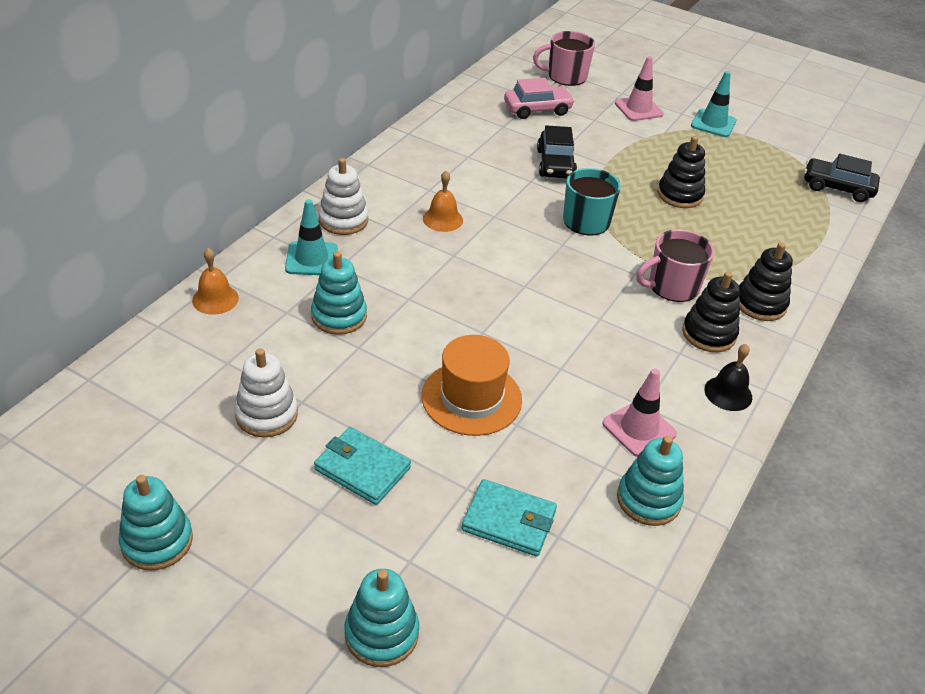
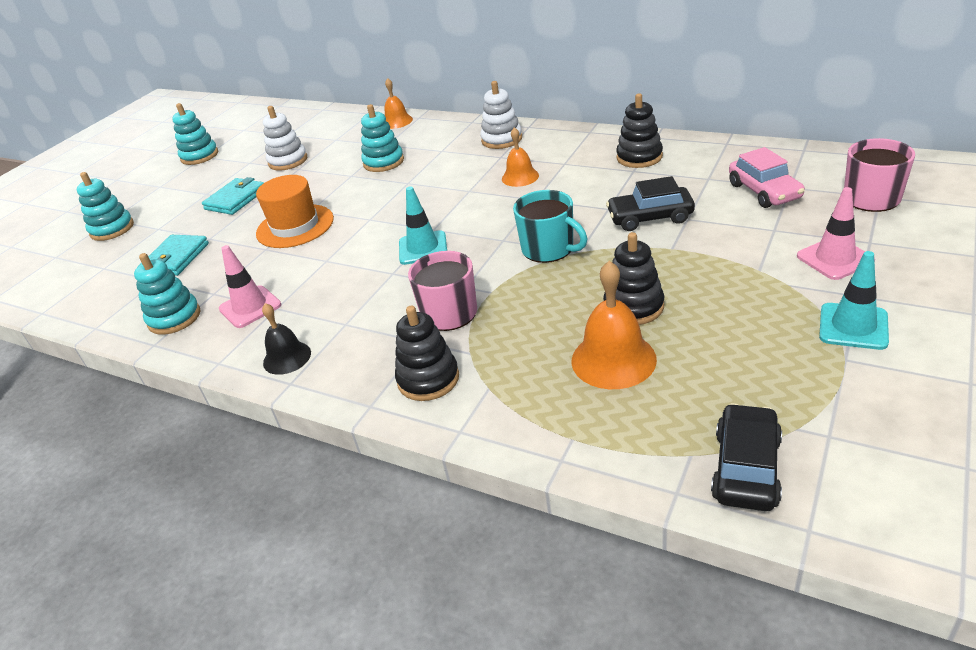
camera: 95 degrees right, 5 degrees down
(311, 259) = (448, 139): turquoise traffic cone -> turquoise traffic cone (423, 248)
(709, 334) = (373, 341): black stacking toy -> black stacking toy (639, 157)
(740, 214) = (613, 359): none -> orange bell

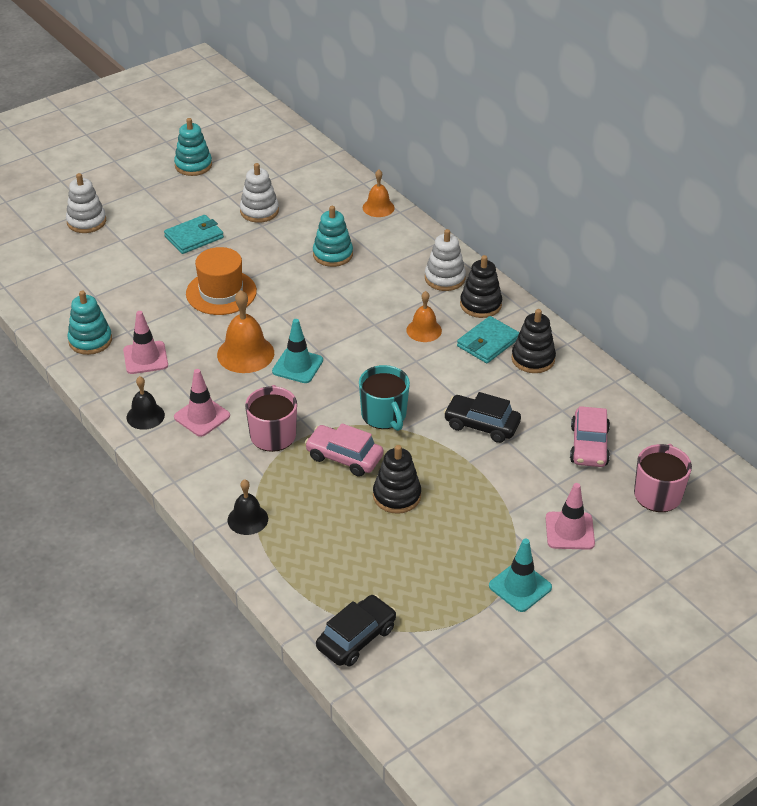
camera: 20 degrees right, 5 degrees up
(112, 229) = (86, 221): turquoise stacking toy -> white stacking toy
(176, 258) = (118, 280): turquoise wallet -> turquoise wallet (488, 343)
(354, 330) = (202, 416): none -> pink traffic cone
(428, 379) = (222, 481): black stacking toy -> black stacking toy (480, 305)
(492, 403) = (247, 519): none -> black bell
(544, 299) = (344, 457): none -> pink car
(613, 359) = (347, 528): orange bell -> orange bell (245, 353)

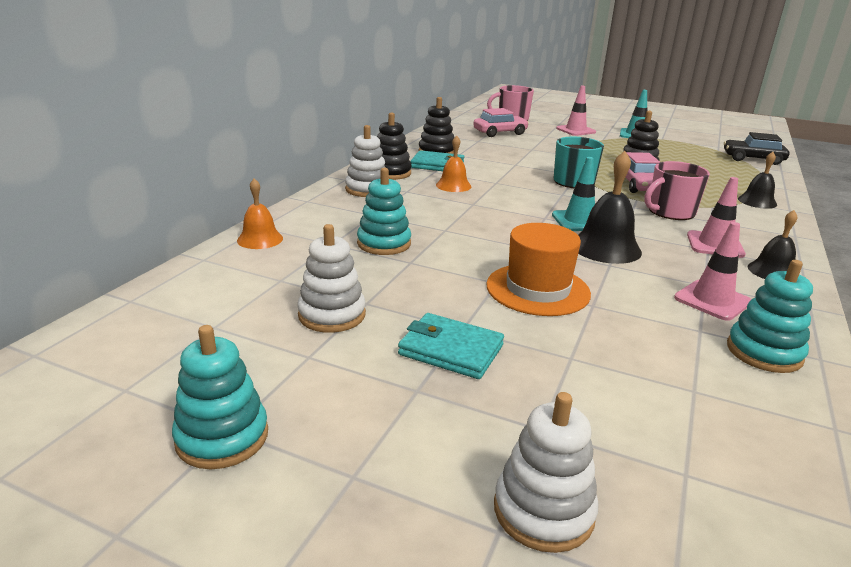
camera: 120 degrees left, 15 degrees down
(245, 353) = (605, 248): orange bell -> black bell
(481, 425) = (530, 156): black car -> none

